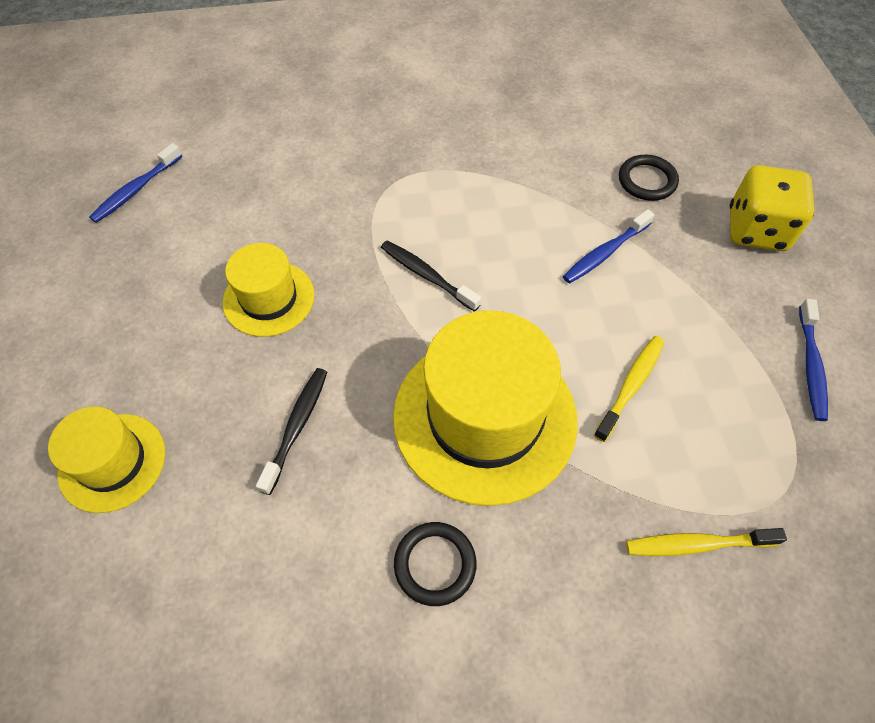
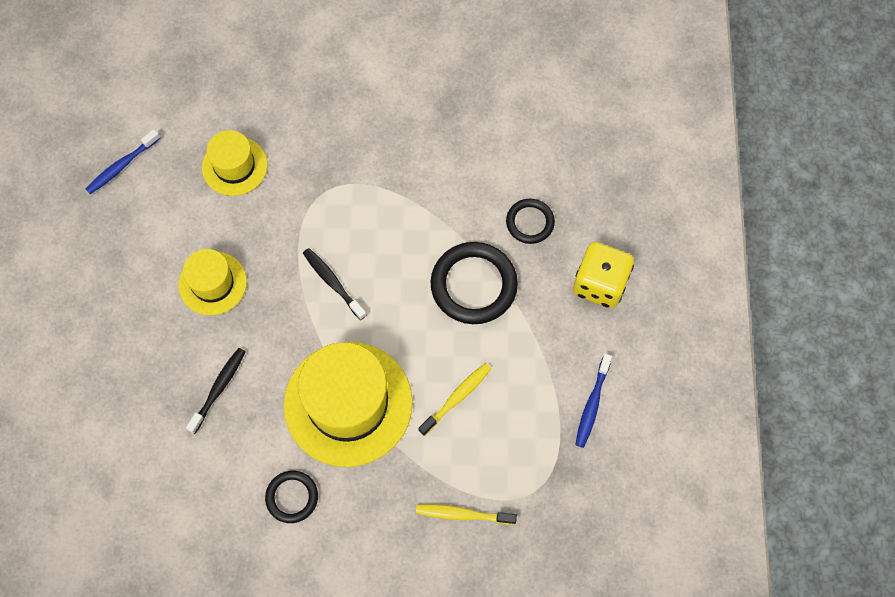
camera: 10 degrees right, 10 degrees up
(112, 462) = (94, 393): yellow hat -> yellow hat (234, 166)
(605, 253) = (474, 285): blue toothbrush -> black ring

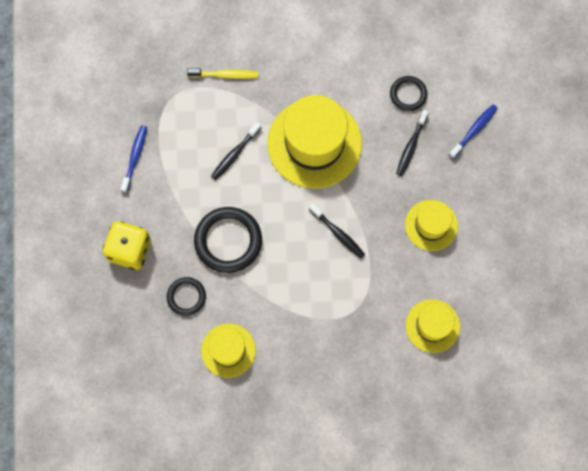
camera: 175 degrees right, 5 degrees up
(122, 166) = (525, 318): blue toothbrush -> blue toothbrush (474, 130)
(292, 497) = (345, 76): black ring -> black ring (408, 94)
(457, 398) = (235, 154): yellow toothbrush -> black toothbrush
(482, 159) = (228, 350): none -> yellow hat

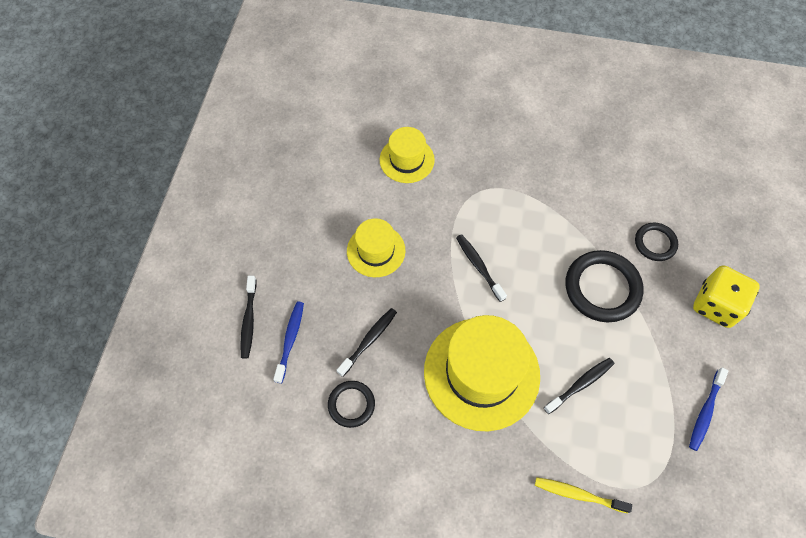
camera: 165 degrees left, 10 degrees down
(228, 350) = (616, 185): yellow hat -> none
(474, 130) = (290, 340): blue toothbrush -> blue toothbrush turned 135 degrees clockwise
(513, 137) = (249, 320): none -> black toothbrush

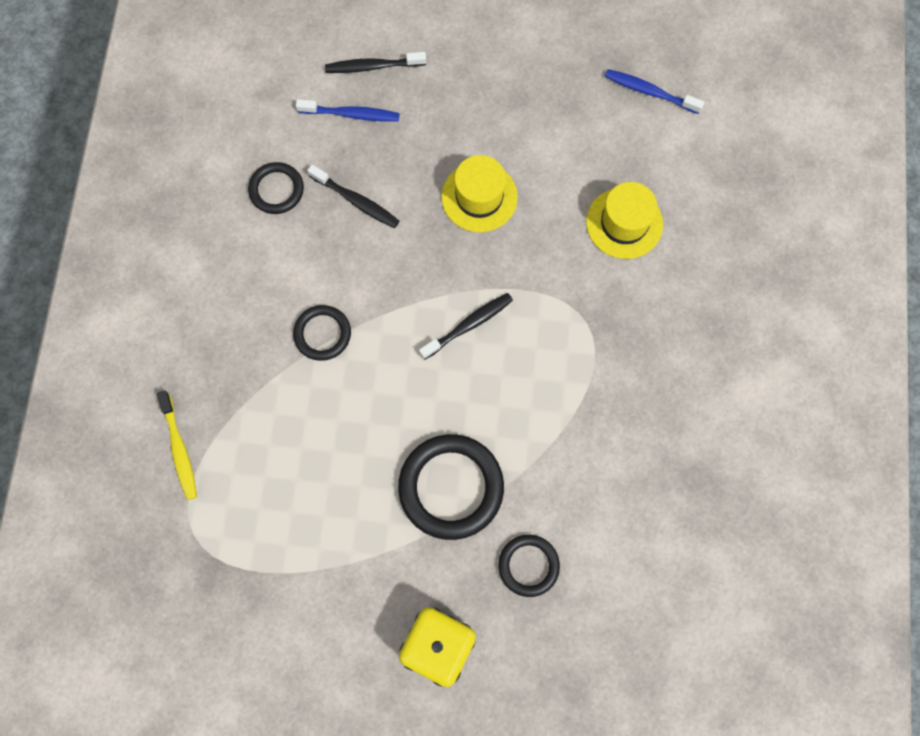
camera: 85 degrees right, 10 degrees up
(481, 373) = (322, 334): yellow hat -> black ring
(578, 494) = (179, 449): yellow toothbrush -> yellow toothbrush turned 150 degrees clockwise
(580, 384) = (314, 455): black toothbrush -> none
(705, 412) = (285, 615): blue toothbrush -> blue toothbrush (649, 92)

